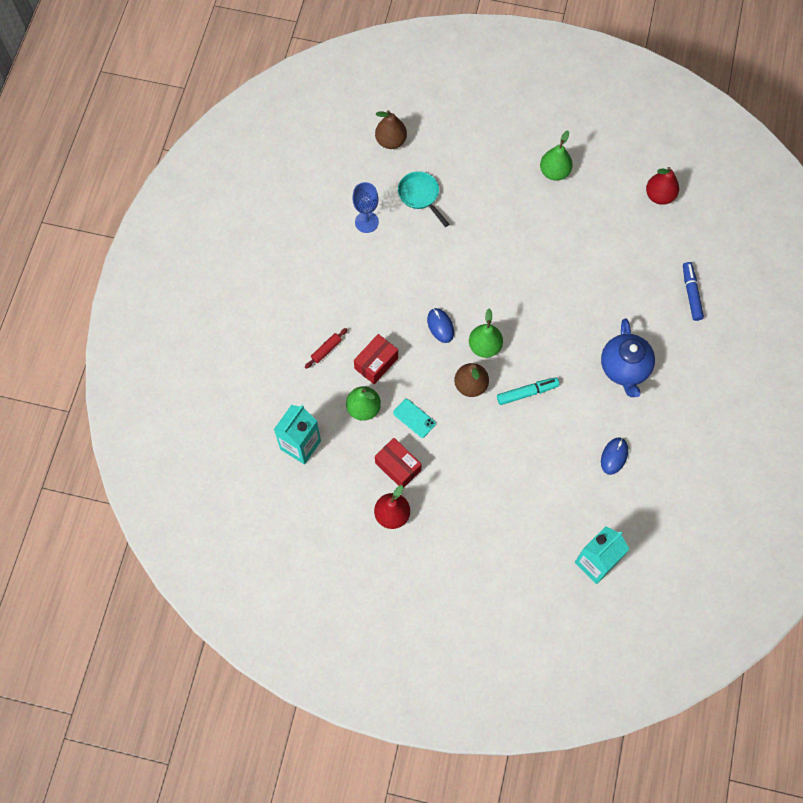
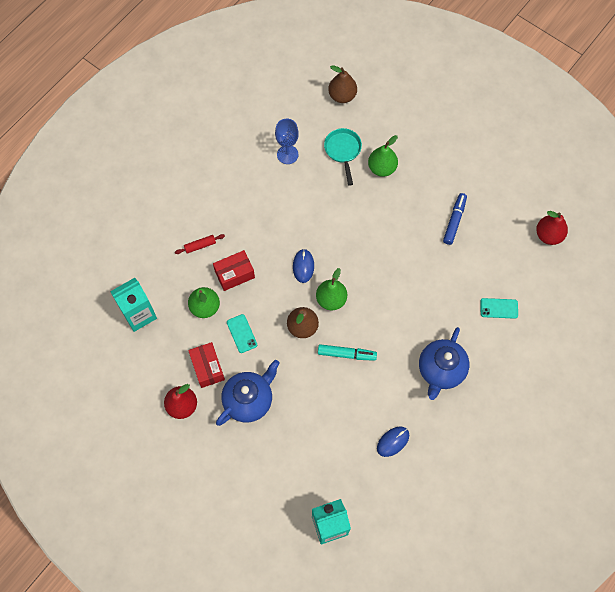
camera: 25 degrees right, 0 degrees up
(455, 479) = (249, 400): none -> blue teapot
(554, 172) = (467, 177): green pear -> green pear (382, 168)
(648, 285) = (499, 308): none -> turquoise phone
(691, 293) = (533, 331): blue marker -> blue marker (454, 221)

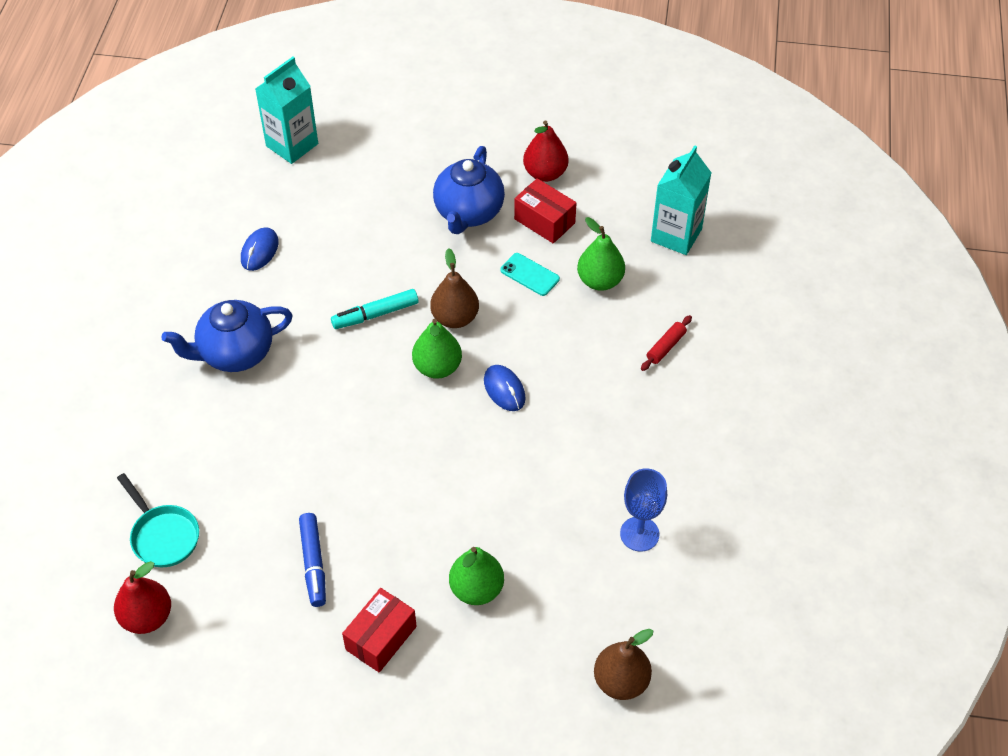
camera: 150 degrees right, 15 degrees down
(234, 274) = (591, 335): red box -> red box (381, 638)
(343, 151) = (556, 585): turquoise pan -> turquoise pan (163, 535)
(441, 370) = (235, 353): blue teapot -> blue teapot turned 105 degrees counterclockwise
(499, 308) = (185, 469): turquoise phone -> none

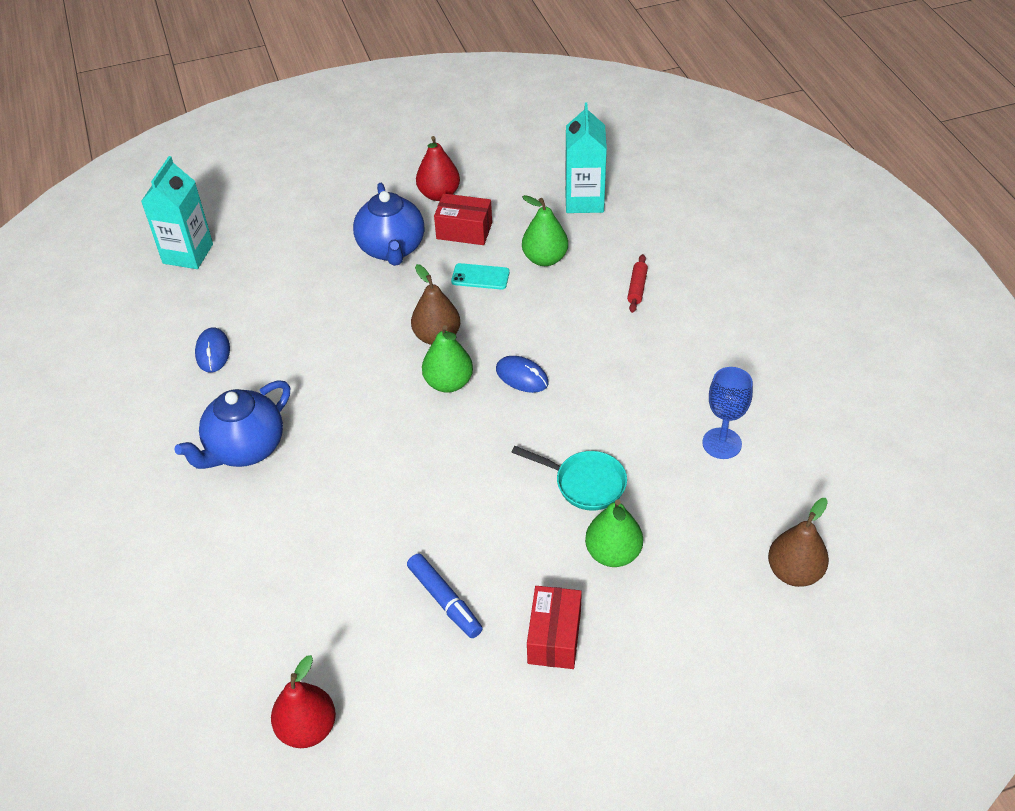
camera: 25 degrees left, 5 degrees down
(163, 535) = (275, 643): turquoise pan -> turquoise pan (585, 483)
(375, 314) = (361, 362): turquoise marker -> none

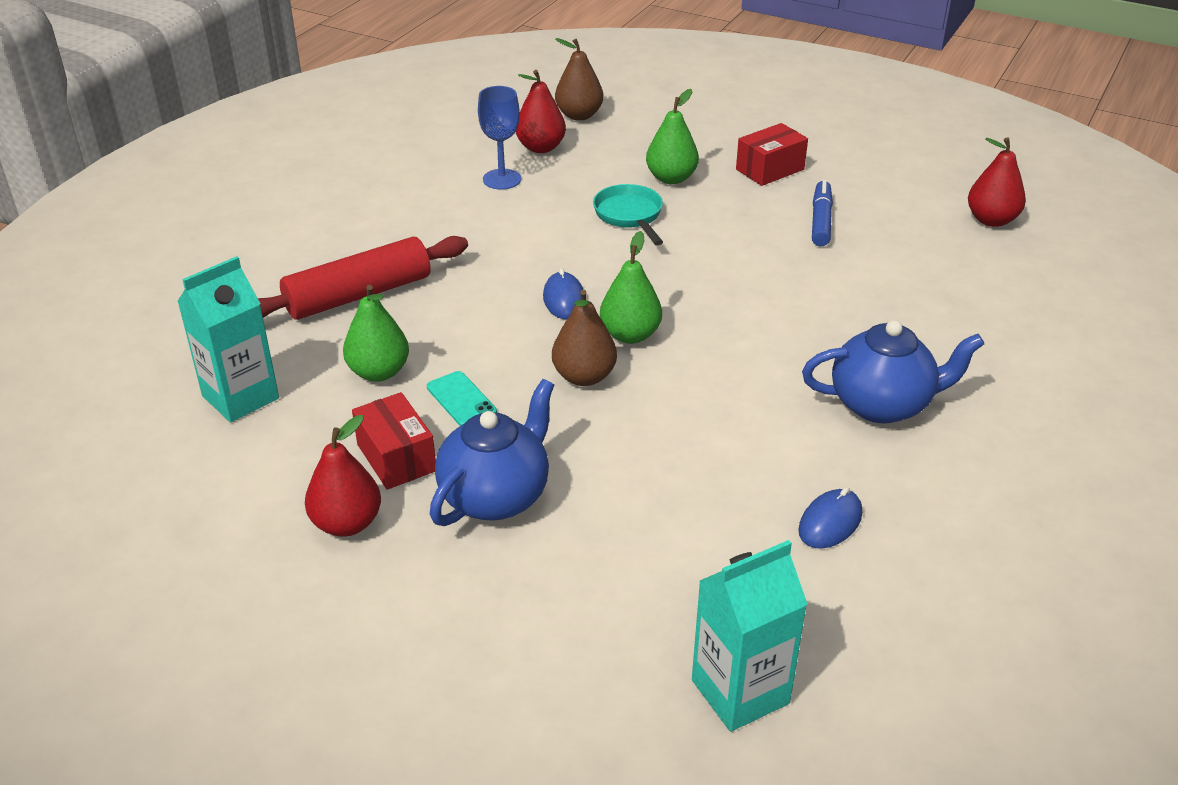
camera: 135 degrees left, 10 degrees down
(637, 288) = (358, 295): red rolling pin -> red rolling pin, size x2.38
(754, 502) = (541, 147): none -> red pear

